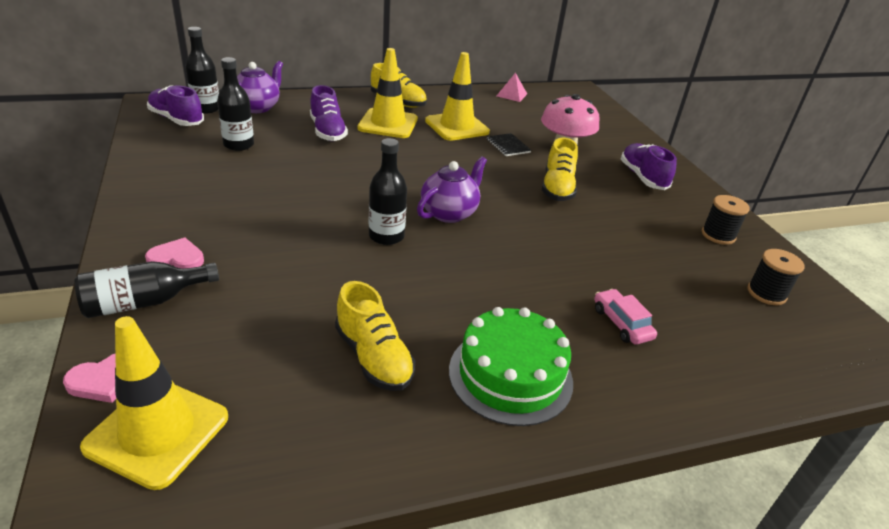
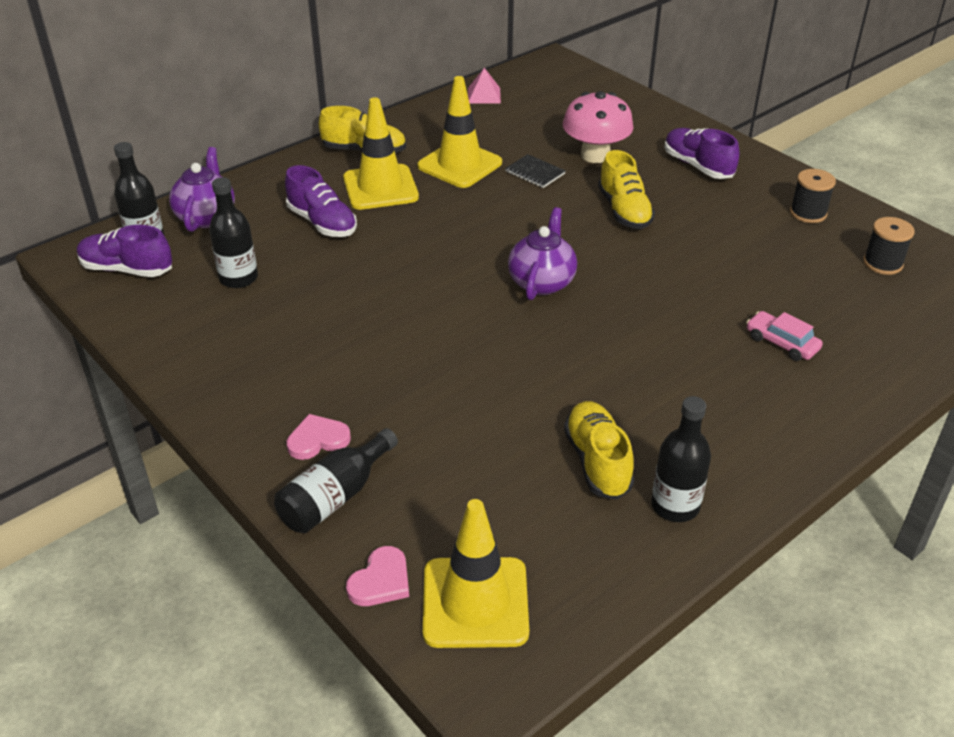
camera: 20 degrees left, 5 degrees up
(373, 357) = (597, 462): yellow shoe -> yellow shoe turned 135 degrees counterclockwise
(386, 236) = (502, 333): black bottle -> black bottle (675, 506)
(510, 375) = (724, 430): green cake -> none

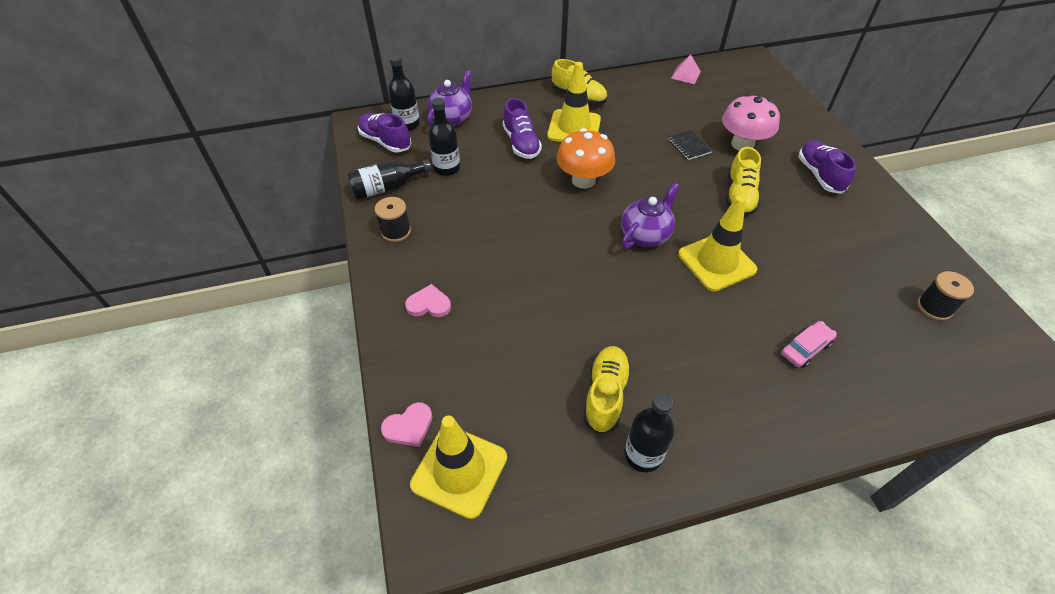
camera: 25 degrees right, 10 degrees up
(335, 496) = (416, 351): black bottle -> black bottle (387, 187)
(430, 243) = (583, 180): none -> orange mushroom
(460, 164) = (638, 125): yellow traffic cone -> yellow traffic cone (716, 262)
(781, 343) = (805, 348): pink car -> pink car turned 75 degrees clockwise
(808, 213) = (891, 242): black spool -> black spool (396, 231)

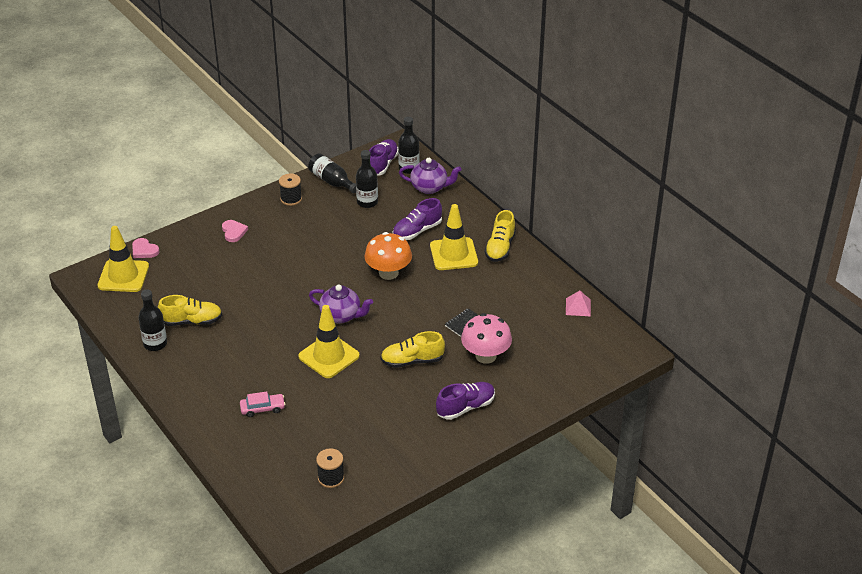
camera: 70 degrees right, 10 degrees down
(805, 348) = (262, 408): pink car -> pink car turned 45 degrees counterclockwise

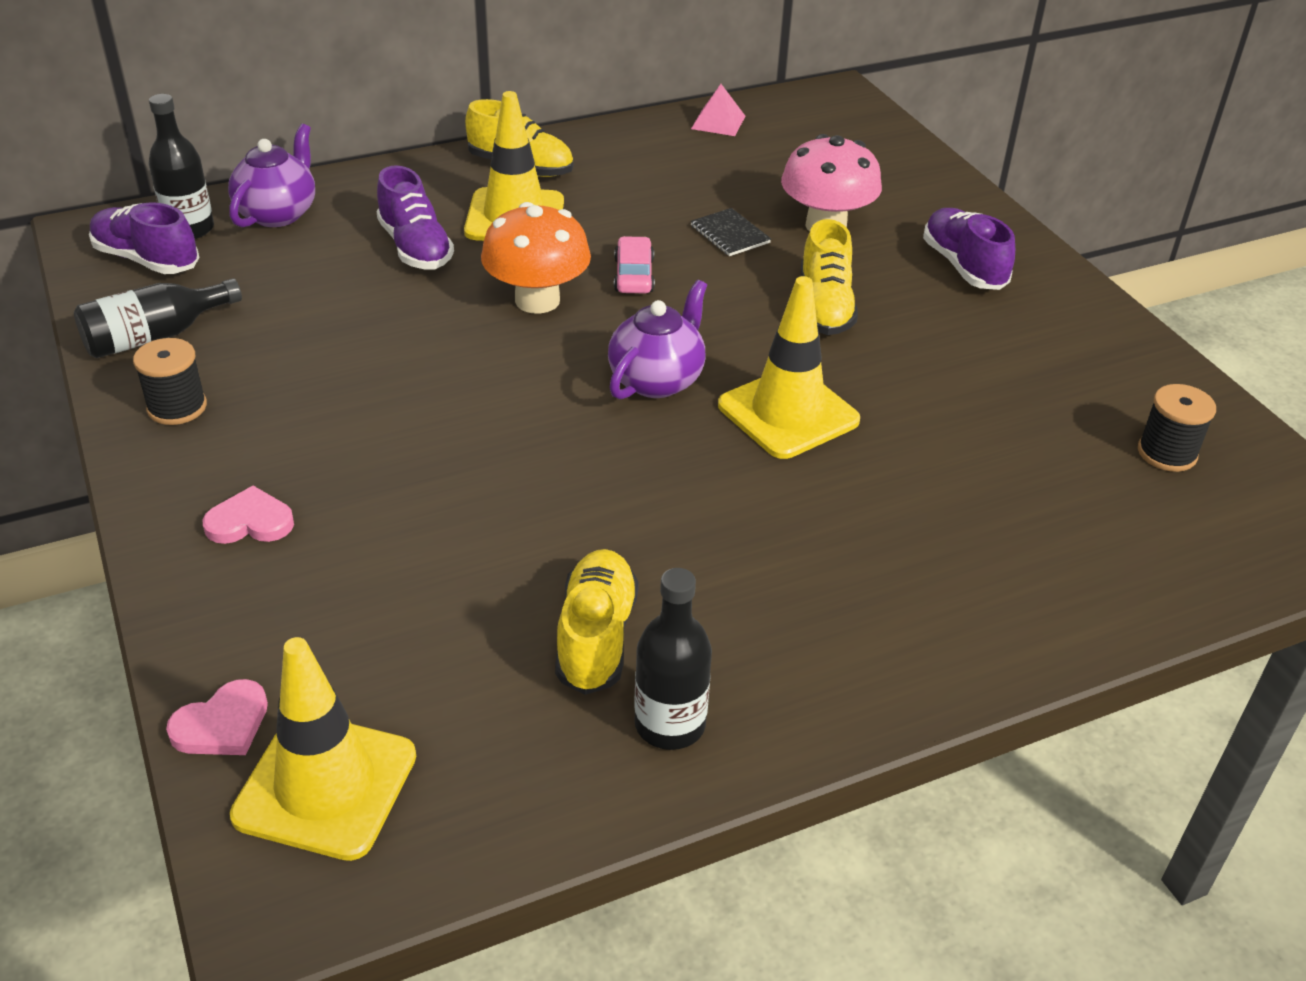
camera: 80 degrees left, 0 degrees up
(262, 408) = (951, 533): pink car -> pink car (634, 275)
(367, 202) = (272, 297): black bottle -> none

